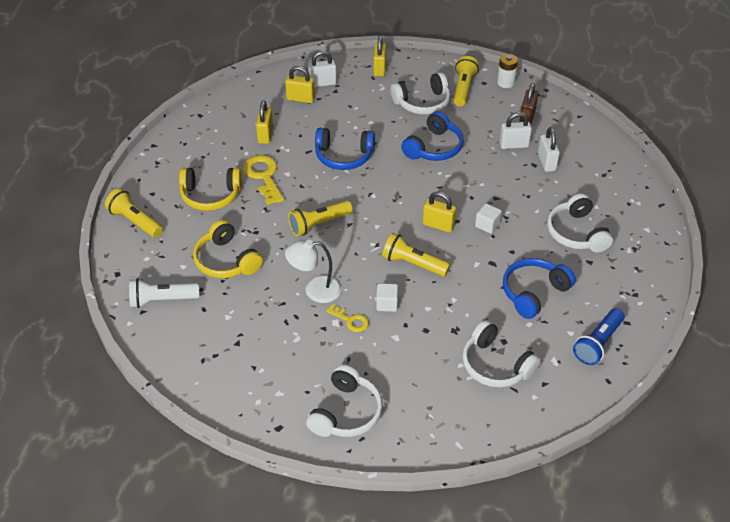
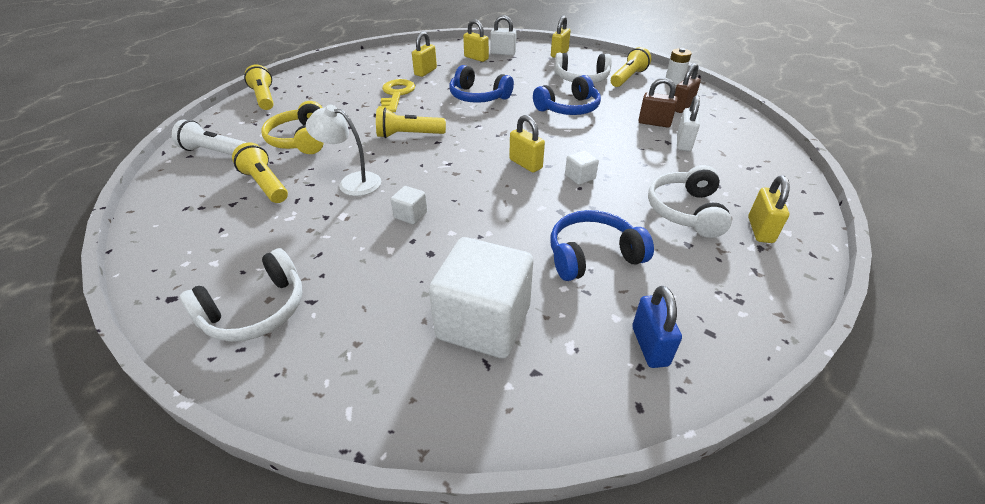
camera: 25 degrees right, 5 degrees down
(210, 196) = (340, 96): yellow headphones -> none
(351, 320) = (359, 218): yellow key -> none
(413, 264) = (471, 188): yellow flashlight -> yellow flashlight (265, 184)
(495, 365) = (483, 322): white headphones -> white cube
(514, 145) = (654, 123): white padlock -> brown padlock
(598, 344) = (649, 346): blue flashlight -> blue padlock
(629, 233) = (760, 230): none -> yellow padlock

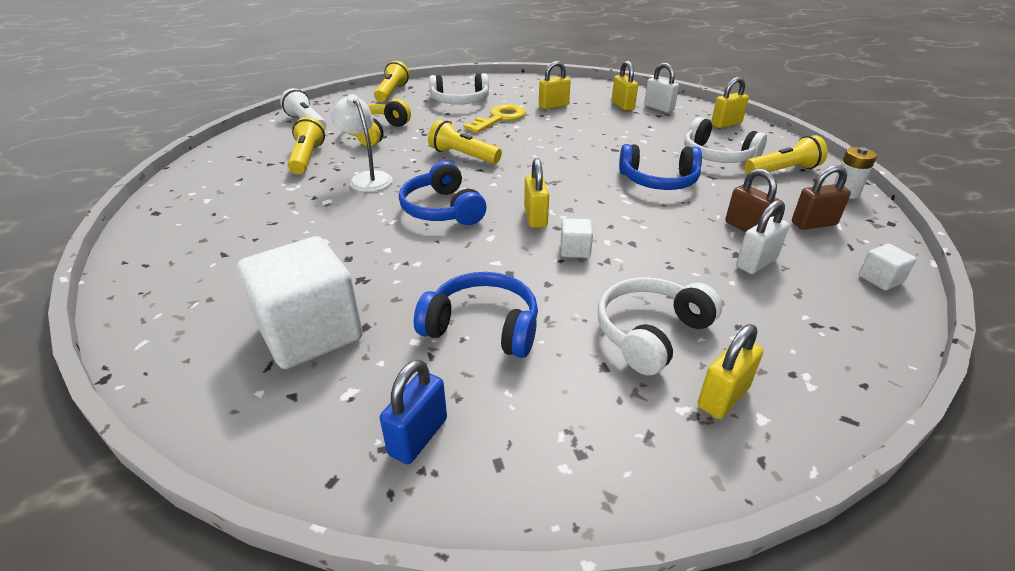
camera: 35 degrees right, 5 degrees down
(256, 310) = (186, 244): white headphones -> white headphones (460, 101)
(410, 215) = (375, 221): white cube -> white cube (880, 279)
(478, 97) = (574, 142): blue headphones -> blue headphones (442, 209)

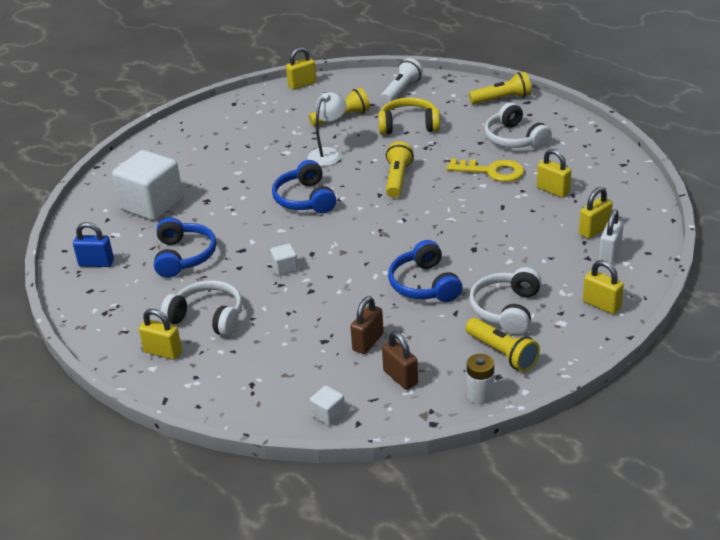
camera: 70 degrees right, 0 degrees up
(442, 209) = (305, 199): blue headphones -> blue headphones turned 60 degrees counterclockwise
(535, 217) = (319, 240): yellow padlock -> yellow padlock (302, 84)
(756, 263) = (316, 351): white padlock -> none

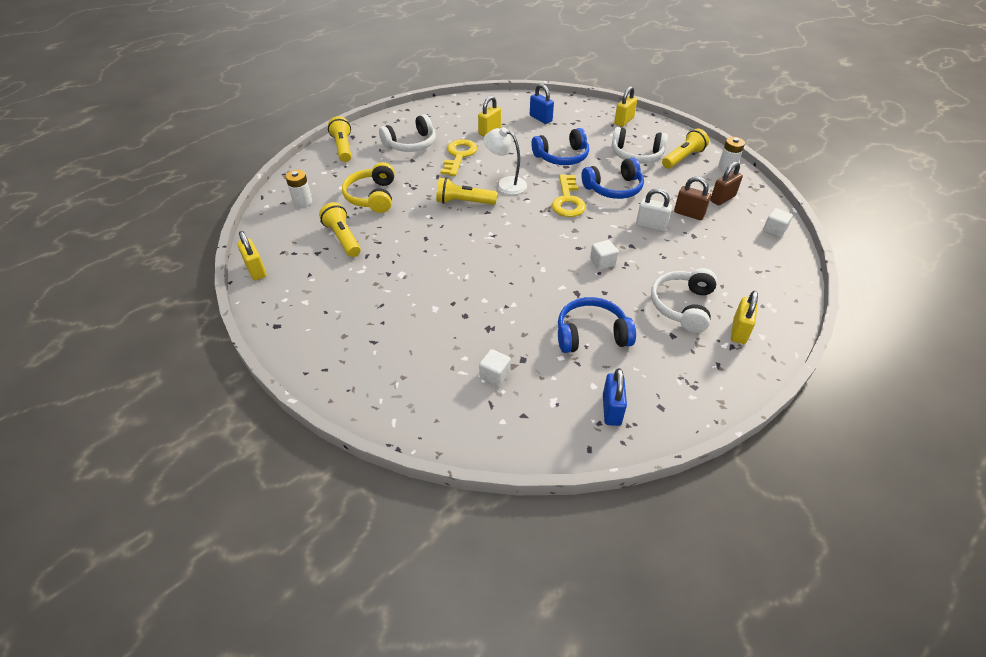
camera: 95 degrees left, 10 degrees up
(152, 205) = (495, 375): white cube -> white cube, size x0.42
(305, 199) = (492, 256): blue headphones -> blue headphones (562, 157)
(328, 153) = (411, 244): white lamp -> white lamp (505, 184)
(399, 248) = (568, 200): none -> yellow key
(401, 91) = (302, 201): white flashlight -> white battery
(594, 230) = (540, 118): yellow padlock -> blue padlock
(610, 254) = (568, 115): white padlock -> white padlock (651, 226)

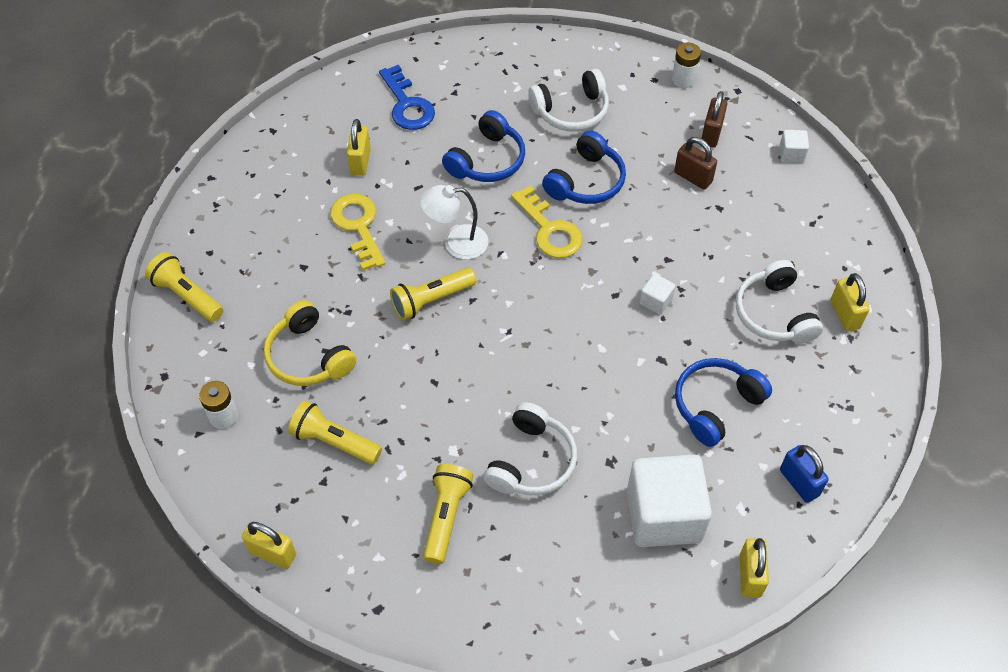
camera: 35 degrees left, 10 degrees up
(411, 144) = (276, 239): white headphones -> white headphones (532, 461)
(495, 375) = (664, 515): white cube -> white cube, size x2.37
(540, 118) = (407, 105): blue padlock -> blue key
(623, 121) = (514, 58): yellow padlock -> yellow padlock (749, 576)
(651, 226) = (666, 218): white padlock -> none
(683, 158) = (626, 89): yellow flashlight -> yellow flashlight (446, 516)
(689, 214) = (693, 177): brown padlock -> brown padlock turned 45 degrees clockwise

